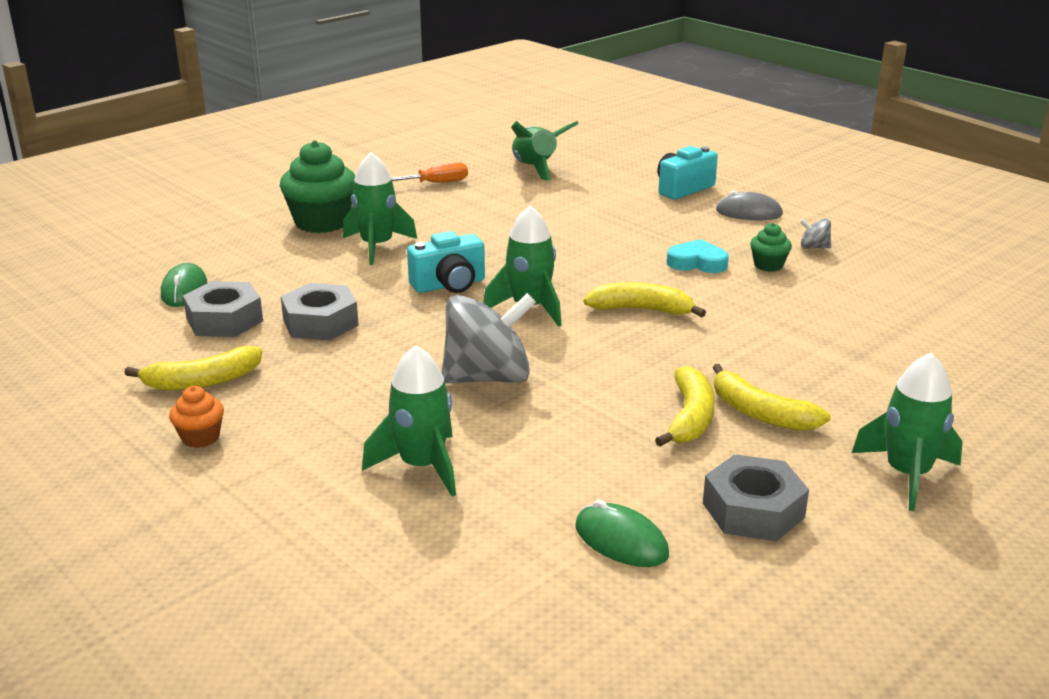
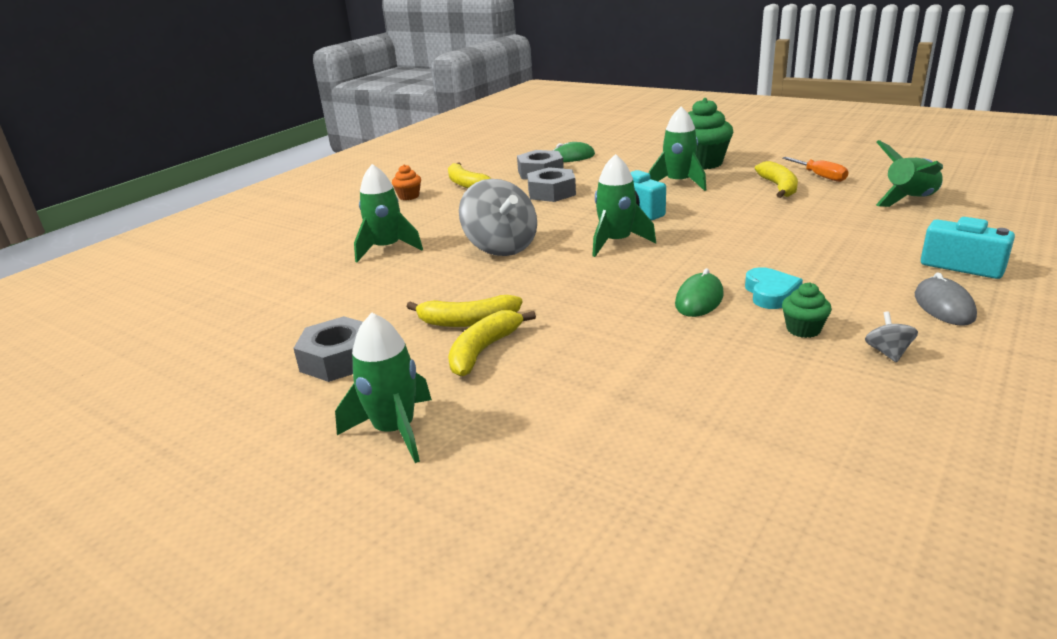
camera: 80 degrees right, 0 degrees up
(621, 541) = (305, 316): green mouse -> green mouse (699, 299)
(641, 310) = (645, 281): yellow banana -> yellow banana (779, 187)

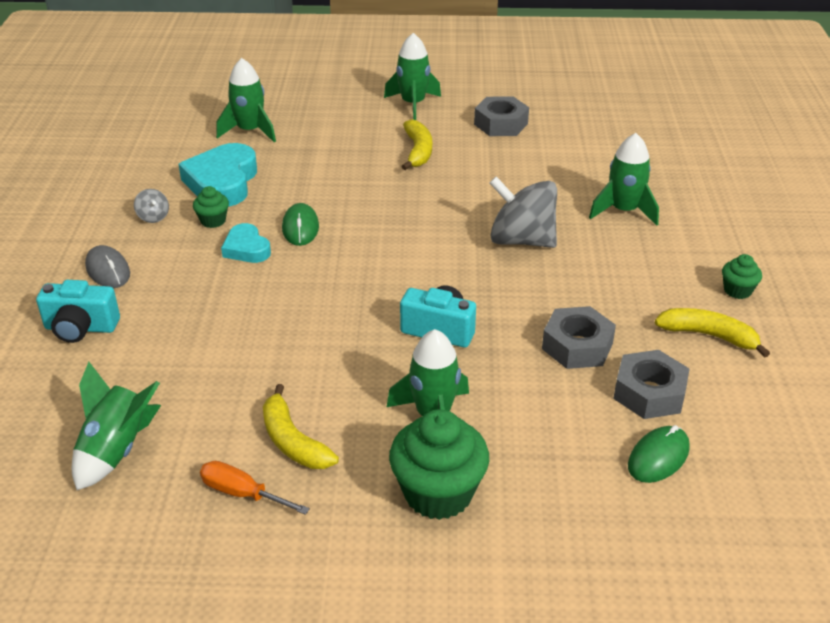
camera: 145 degrees right, 10 degrees up
(409, 196) = (737, 290): orange cupcake -> green cupcake
(467, 322) = (454, 166): yellow banana -> none
(616, 242) = (418, 275): green rocket -> green rocket (249, 131)
(776, 377) = (222, 182): none -> turquoise heart

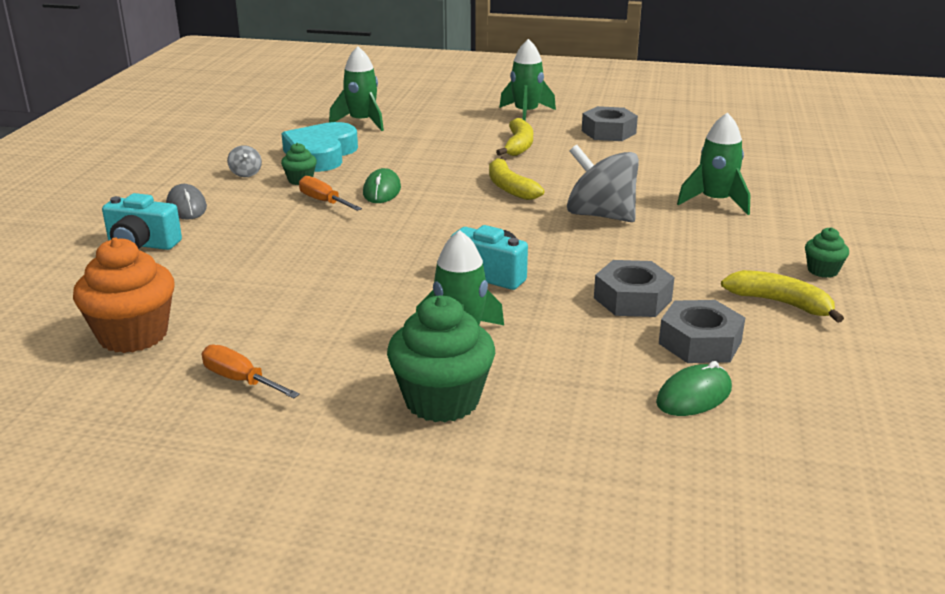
camera: 10 degrees right, 10 degrees down
(117, 450) = (133, 335): green rocket -> orange cupcake
(246, 248) = (323, 201): turquoise heart -> orange screwdriver
(293, 441) = (308, 345): yellow banana -> yellow banana (509, 187)

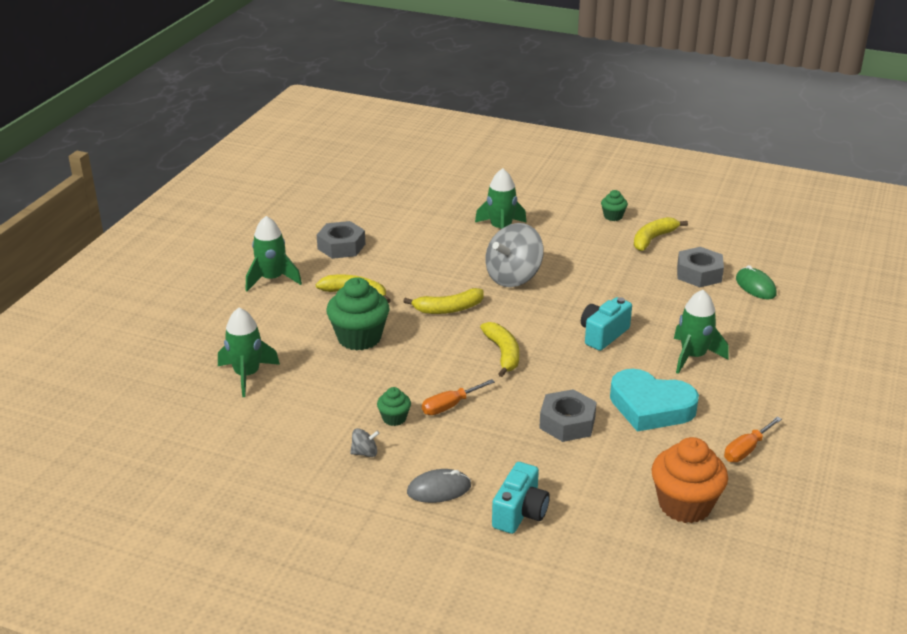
camera: 80 degrees left, 5 degrees up
(321, 154) = (331, 404): turquoise heart -> turquoise heart (650, 407)
(382, 191) = (435, 373): green mouse -> none
(428, 220) = (503, 353): none -> yellow banana
(442, 400) = (765, 370): green cupcake -> green cupcake (359, 338)
(632, 299) = (644, 286): grey nut -> grey nut (567, 423)

